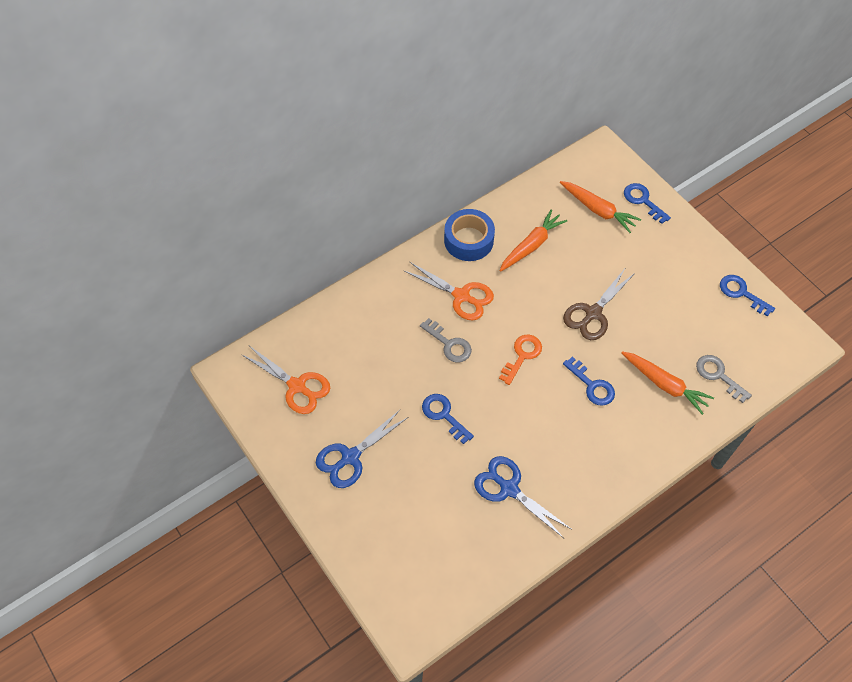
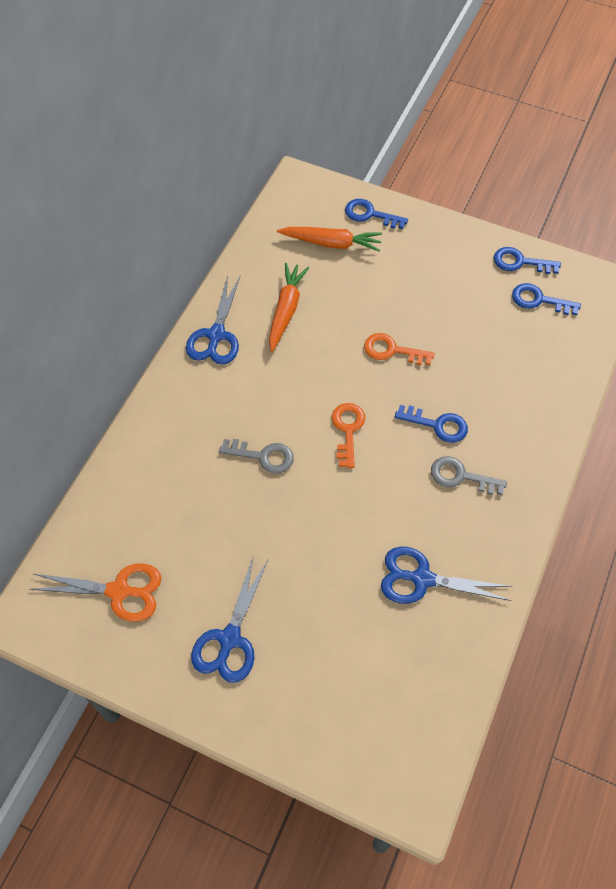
camera: 30 degrees left, 0 degrees up
(443, 415) = (304, 536): blue key -> blue key (539, 300)
(461, 296) = (245, 398): orange scissors -> none
(468, 240) = (216, 335): blue tape -> blue scissors
(593, 313) = (392, 350): brown scissors -> orange key
(665, 385) = (507, 388): orange carrot -> none
(718, 375) = (550, 353): grey key -> grey key (461, 476)

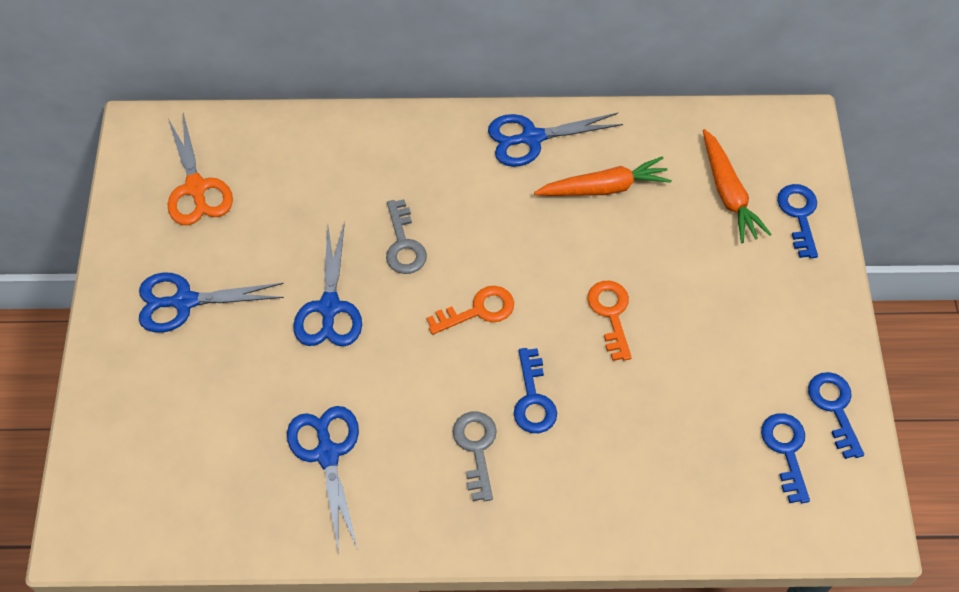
camera: 65 degrees right, 0 degrees up
(293, 530) = (329, 307): none -> blue scissors

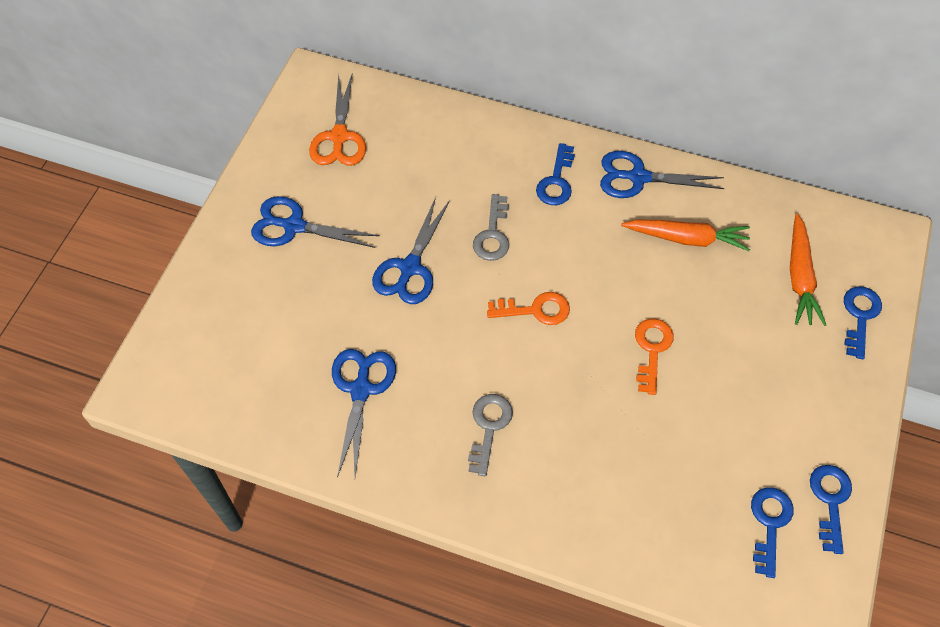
camera: 20 degrees right, 0 degrees up
(533, 399) = (555, 401): blue key -> blue key (556, 181)

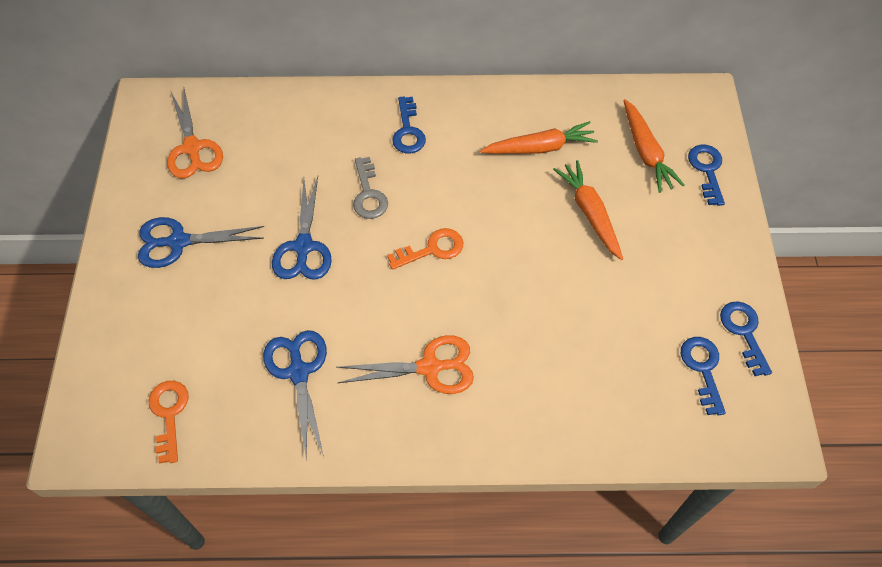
camera: 20 degrees left, 0 degrees up
(489, 427) = (430, 367): grey key -> orange scissors
(638, 177) = (478, 107): blue scissors -> none
(652, 350) = (547, 252): orange key -> orange key (169, 414)
(713, 323) = (590, 213): none -> orange carrot

